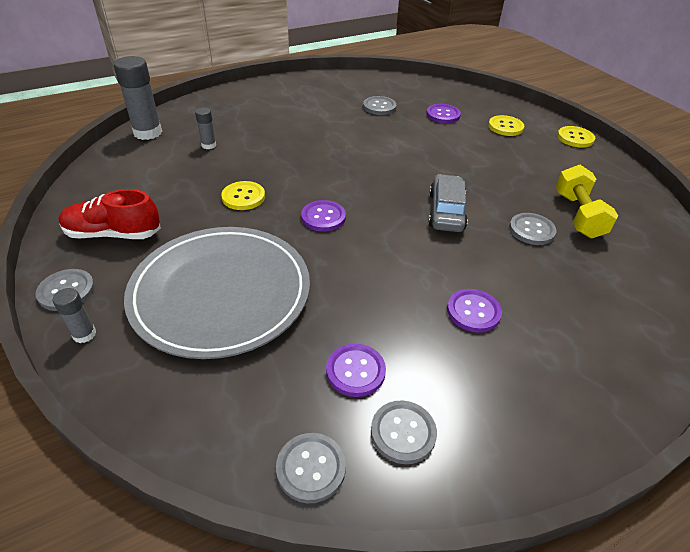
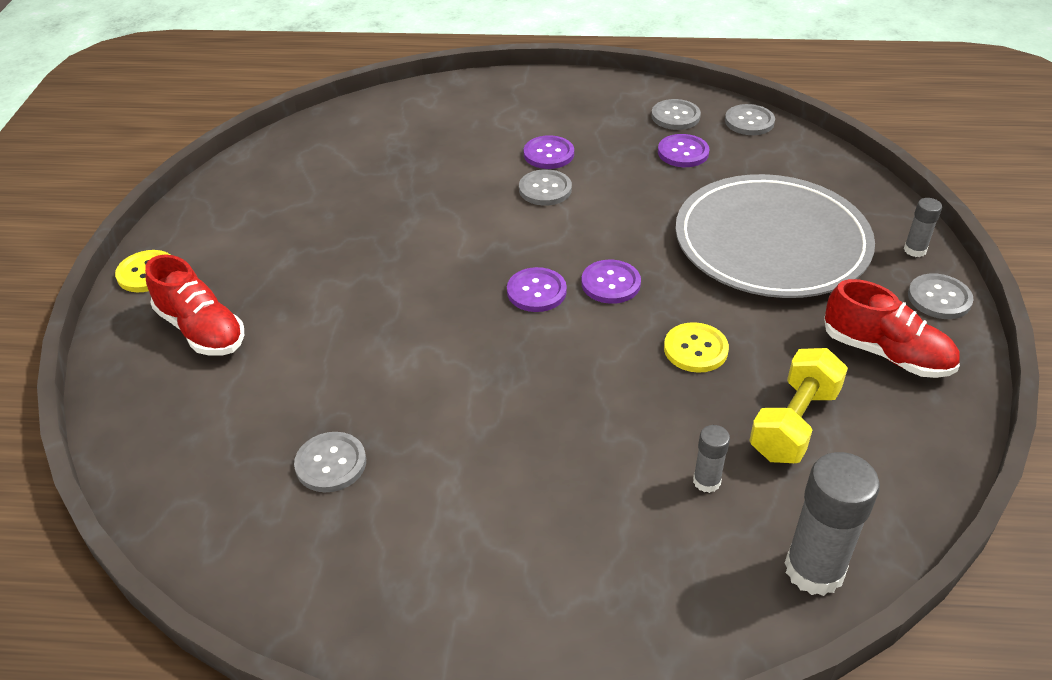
camera: 145 degrees left, 0 degrees up
(443, 115) = (253, 395): purple button -> purple button (536, 291)
(446, 211) = (462, 240): grey car -> none
(505, 127) = (201, 330): yellow button -> red shoe
(531, 230) = (401, 191): grey button -> grey button (545, 189)
(578, 215) = (330, 187): yellow dumbbell -> yellow dumbbell (793, 423)

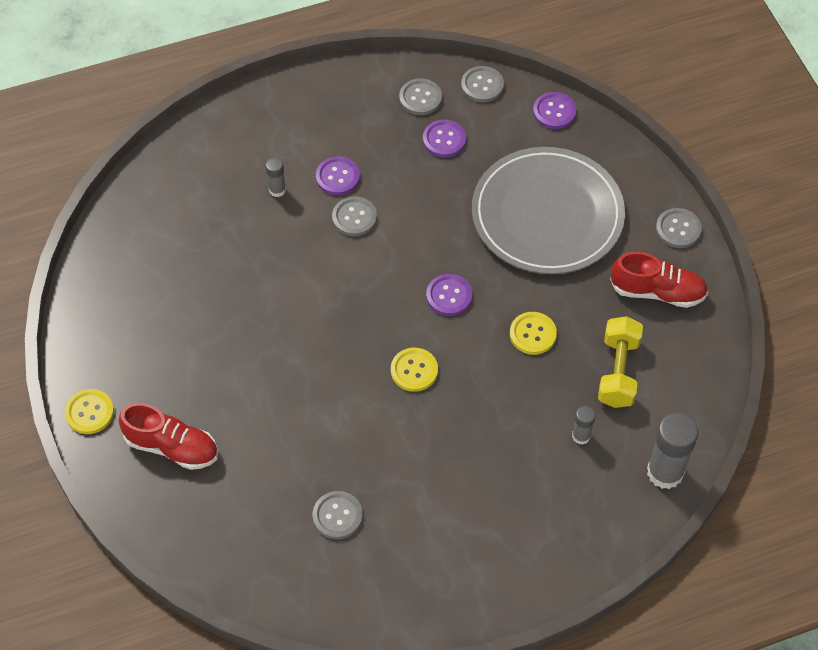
camera: 25 degrees left, 15 degrees up
(525, 342) = (414, 370): none -> yellow button
(536, 291) = (399, 322): purple button -> purple button (554, 112)
(915, 250) = (649, 188): grey glue stick -> grey glue stick (277, 190)

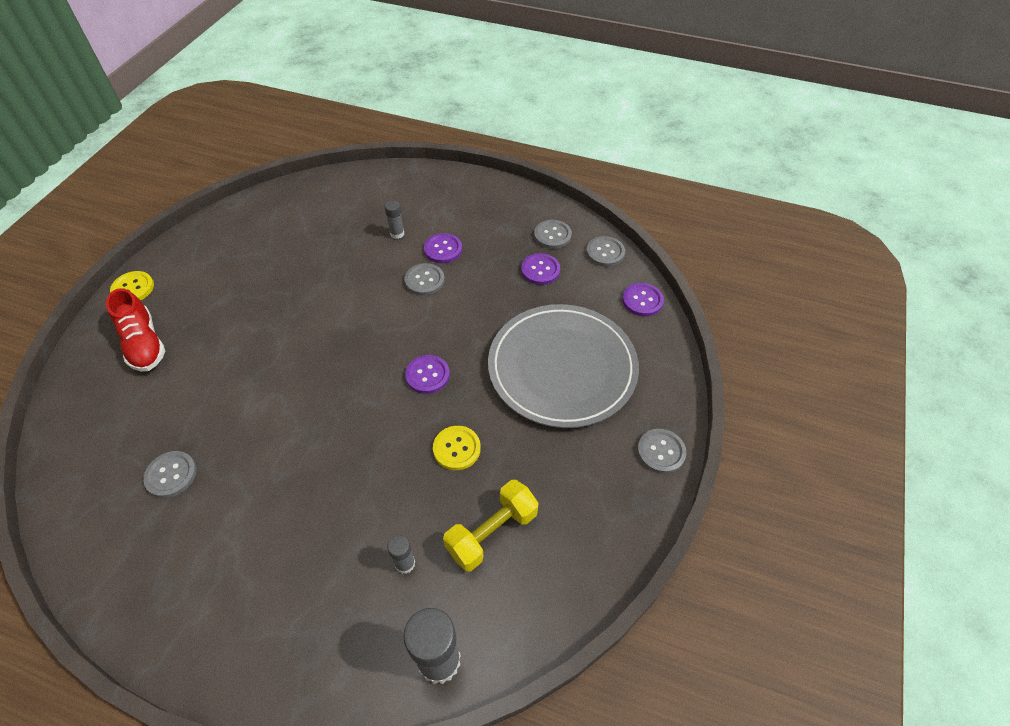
camera: 40 degrees right, 5 degrees down
(414, 370) = (344, 410): yellow button -> none
(657, 292) = (593, 490): red shoe -> none

